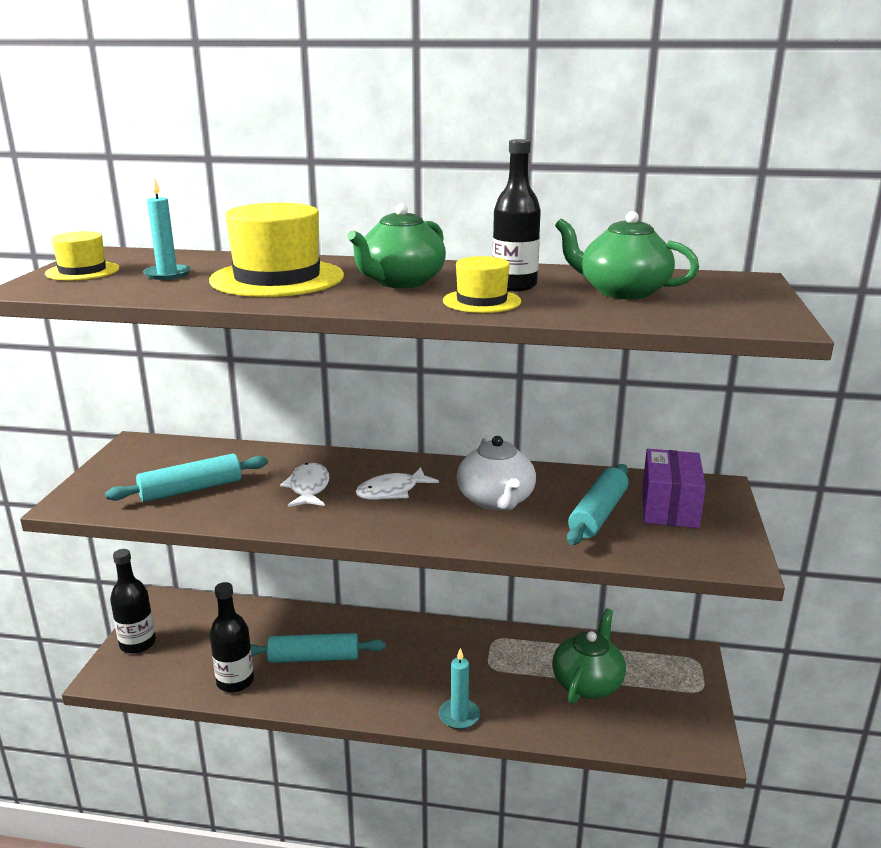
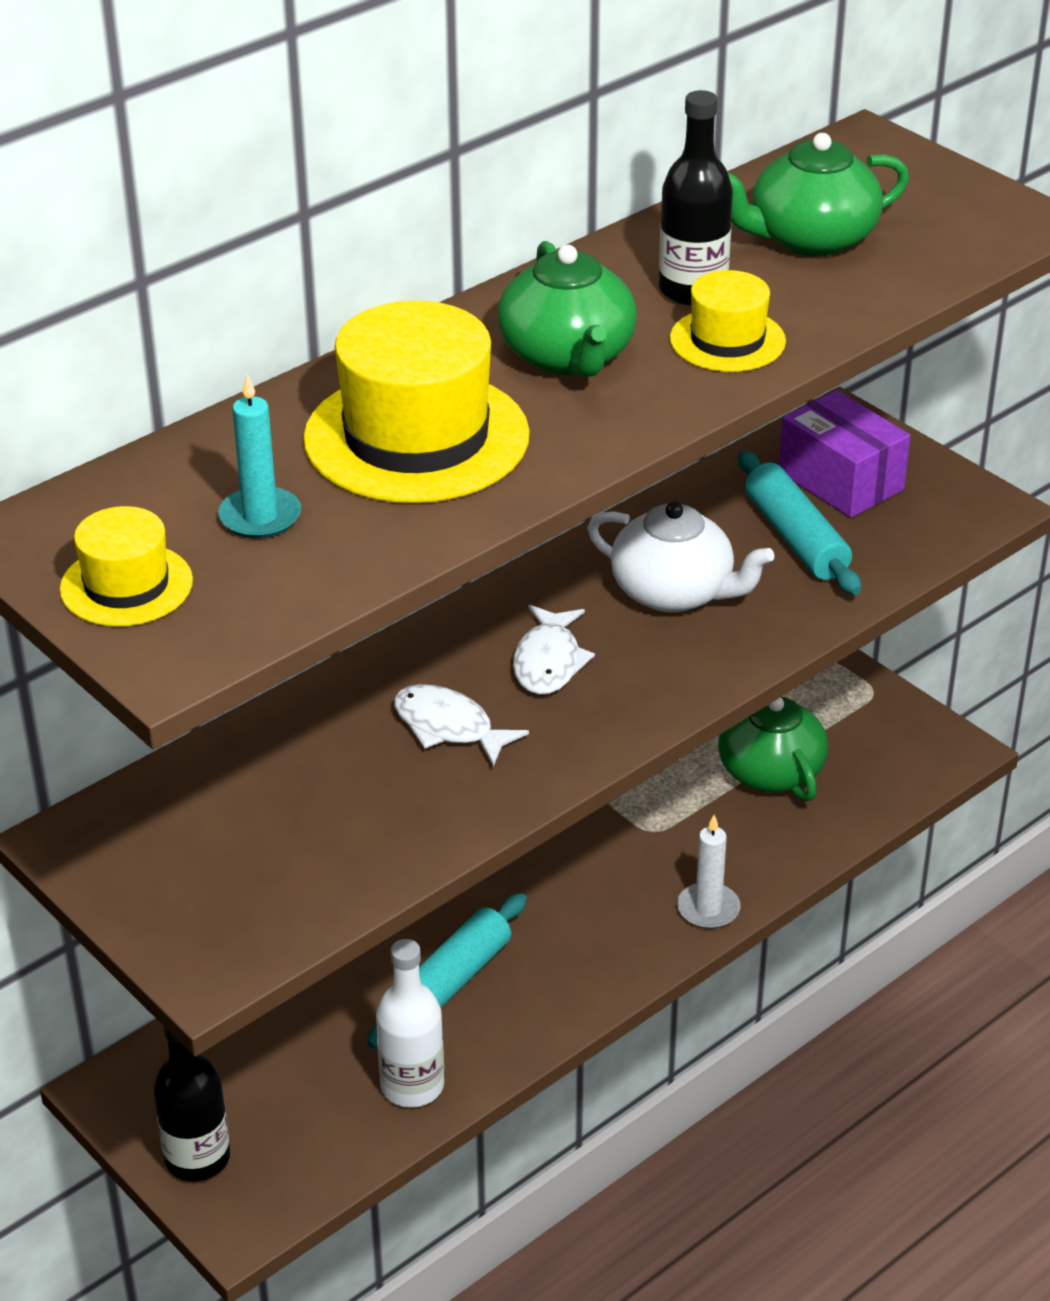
camera: 50 degrees left, 15 degrees up
(191, 489) = (316, 837): turquoise rolling pin -> none
(235, 681) = (412, 1086): black bottle -> white bottle
(459, 716) = (708, 909): turquoise candle -> white candle

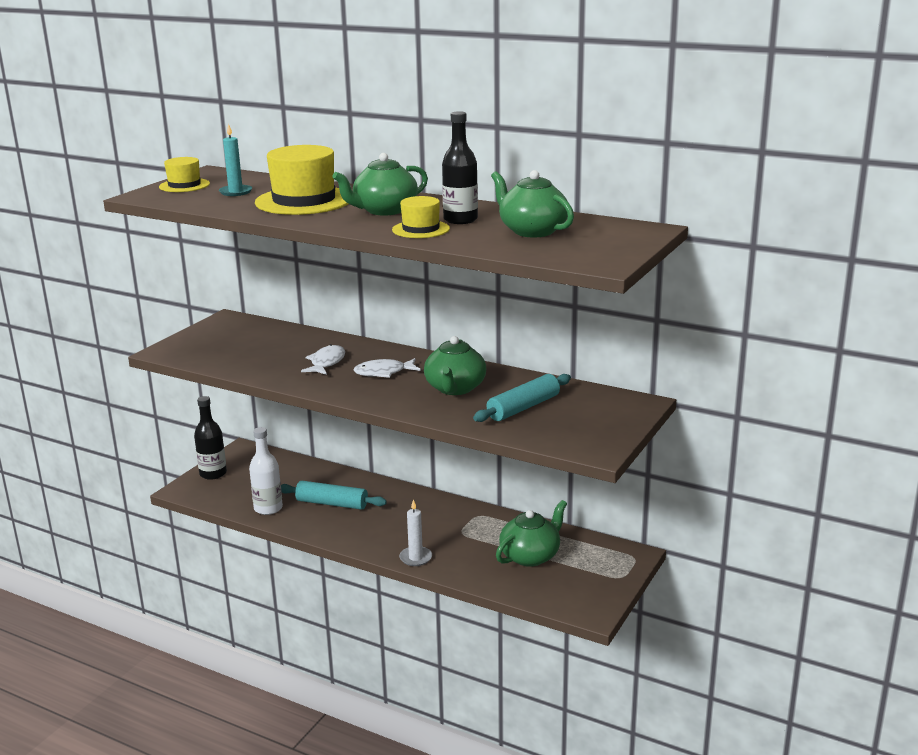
camera: 70 degrees right, 15 degrees down
(674, 592) = (455, 388): white teapot -> green teapot
(841, 480) = (585, 411): purple box -> none

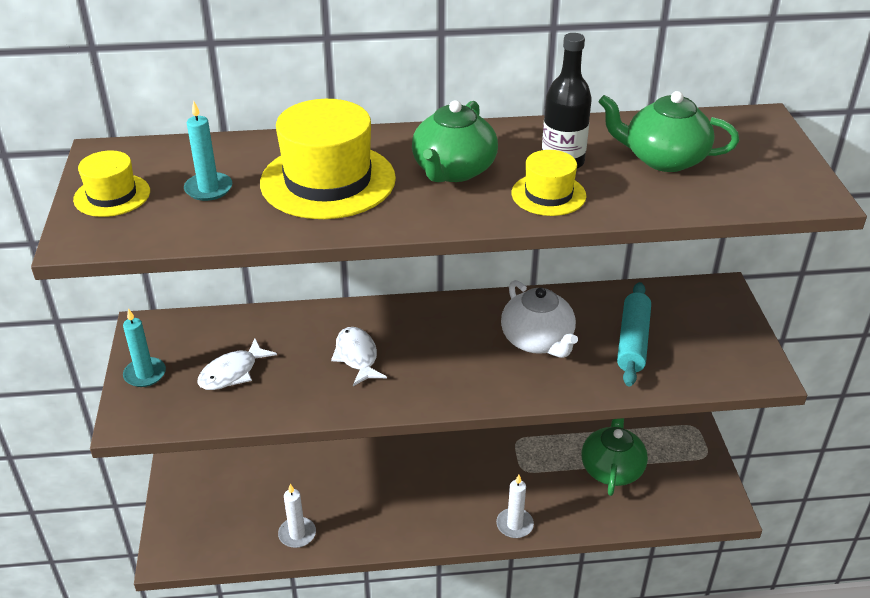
camera: 35 degrees left, 15 degrees up
(197, 336) = (145, 374): none -> turquoise candle
(213, 473) = (180, 514): black bottle -> none
(268, 508) = (297, 534): white bottle -> white candle
(332, 503) = (359, 494): turquoise rolling pin -> none
(383, 372) = (438, 347): white fish -> white fish (232, 372)
(455, 388) = (538, 341): green teapot -> white teapot

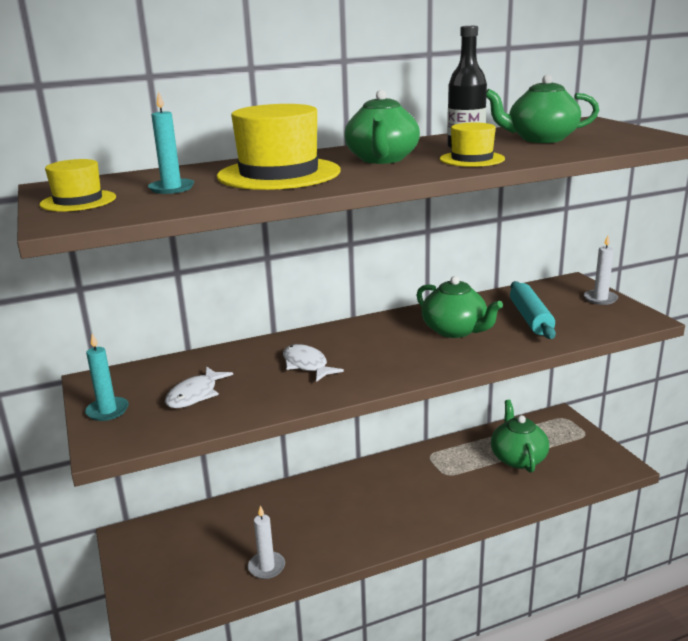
camera: 15 degrees left, 15 degrees down
(514, 525) = (461, 514): white candle -> white candle (600, 299)
(538, 341) = (455, 330): white teapot -> green teapot

